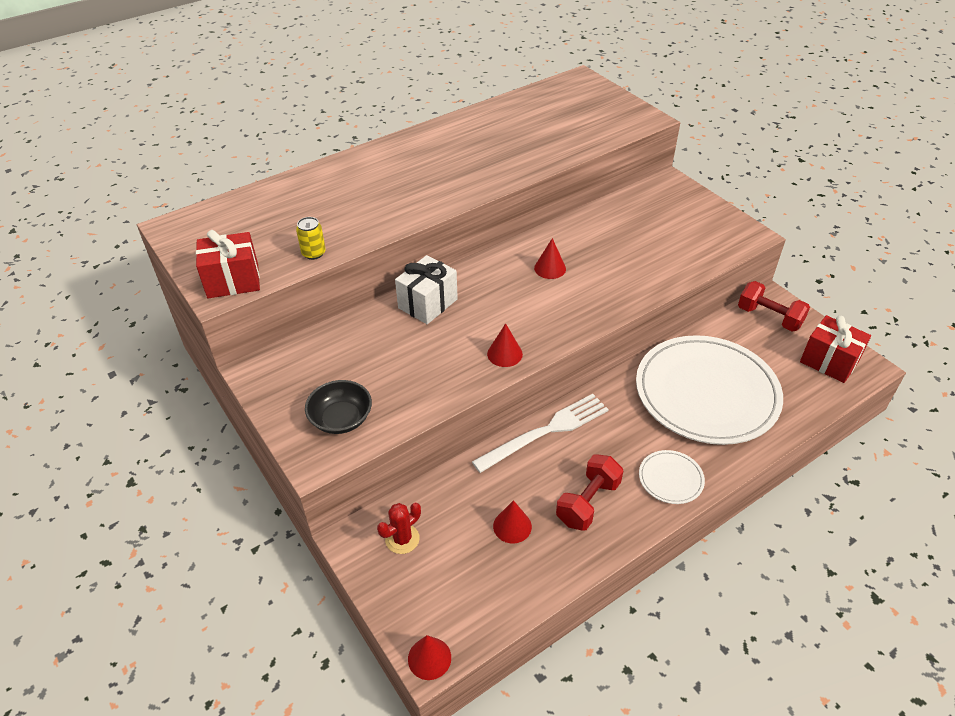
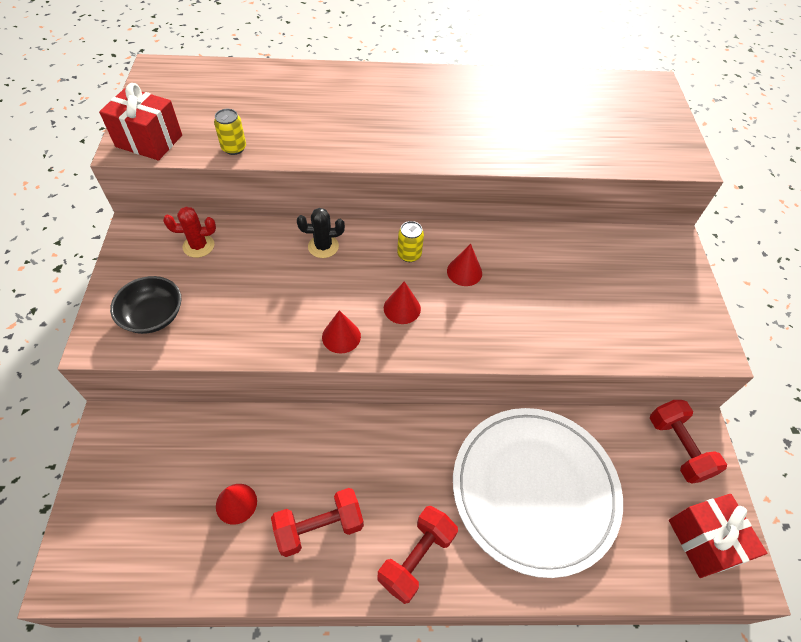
camera: 30 degrees right, 10 degrees up
(402, 539) = (144, 452): red cactus -> red cactus (198, 246)
(428, 303) = (323, 246): white gift -> black cactus
(429, 658) = (63, 579): red cone -> red cone (402, 308)
(499, 277) = (409, 254): none -> yellow can
(546, 432) = (347, 429): white fork -> none
(670, 478) = (416, 558): white plate -> red dumbbell

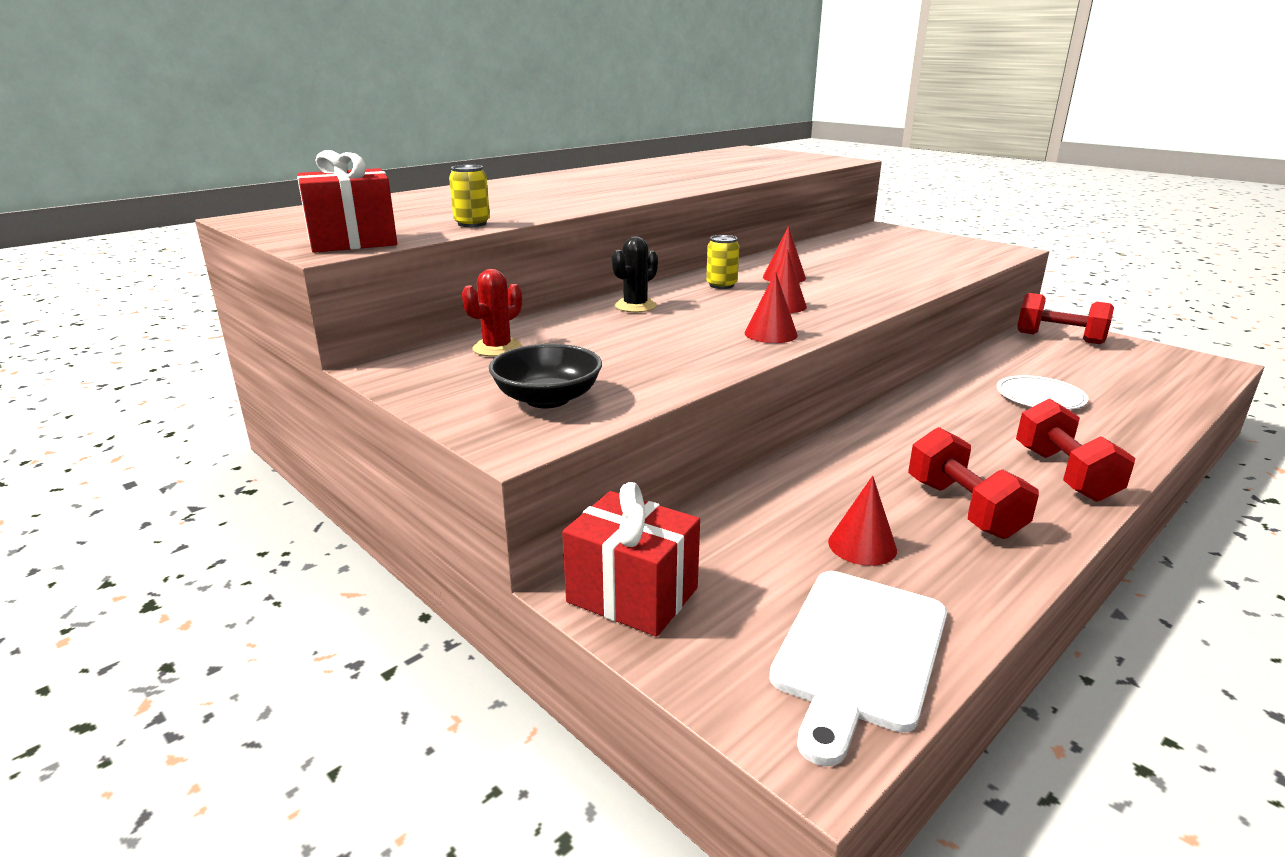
camera: 40 degrees left, 30 degrees down
(139, 556) = (858, 653): none -> white cutting board
(319, 527) = (963, 508): red dumbbell -> red dumbbell turned 45 degrees counterclockwise
(534, 489) = (1040, 397): white plate -> white plate, size x0.41
(703, 541) = (1165, 364): red gift -> red gift (632, 595)

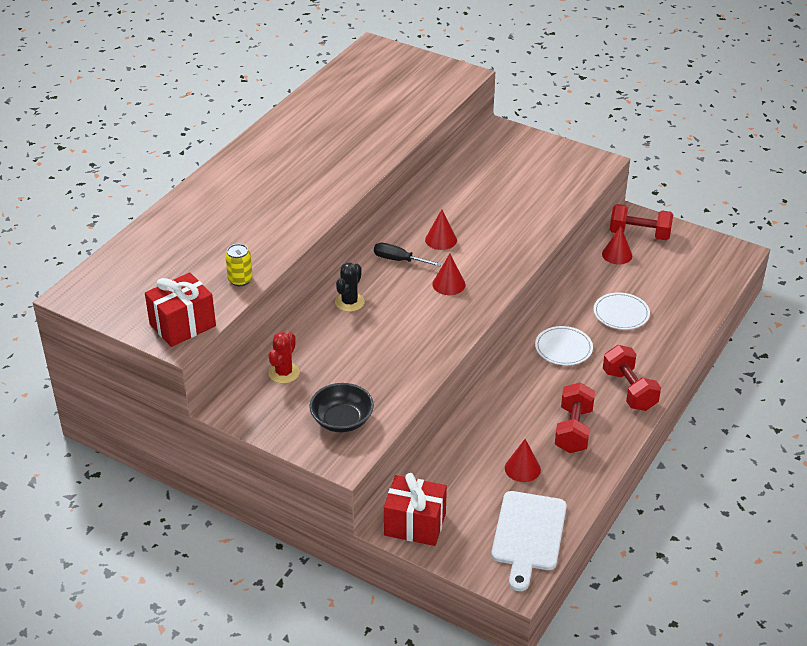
camera: 15 degrees left, 15 degrees up
(721, 285) = (399, 260): yellow can -> black screwdriver
(770, 334) = (449, 324): red cone -> red cone (617, 254)
(948, 418) = (563, 348): none -> white plate
(963, 508) = (573, 430): red dumbbell -> red dumbbell turned 45 degrees clockwise

